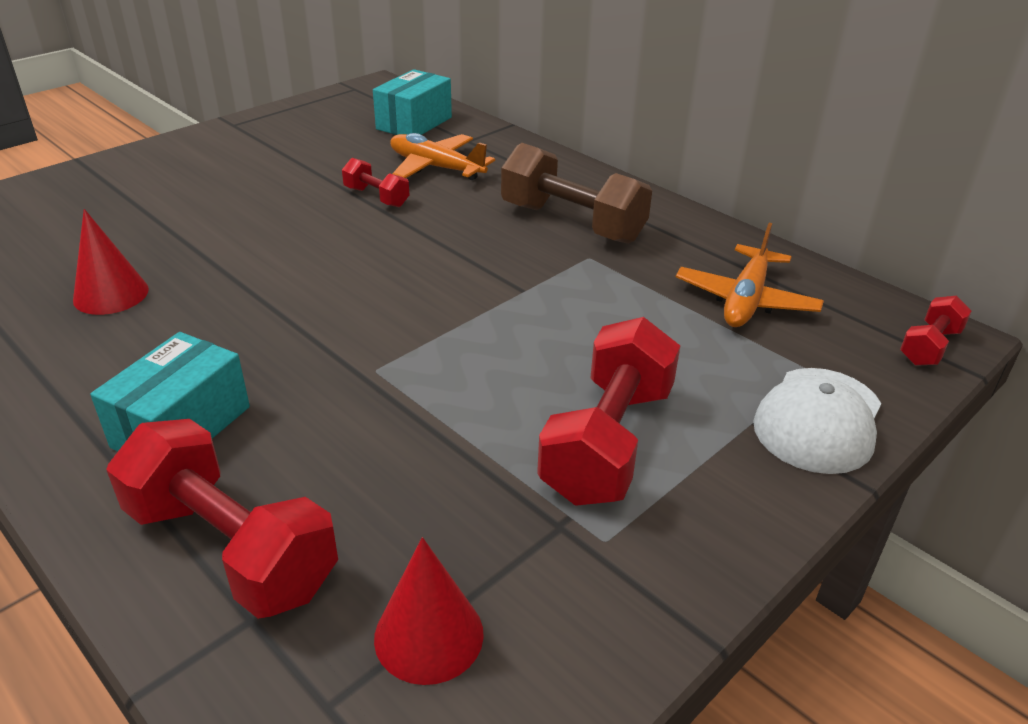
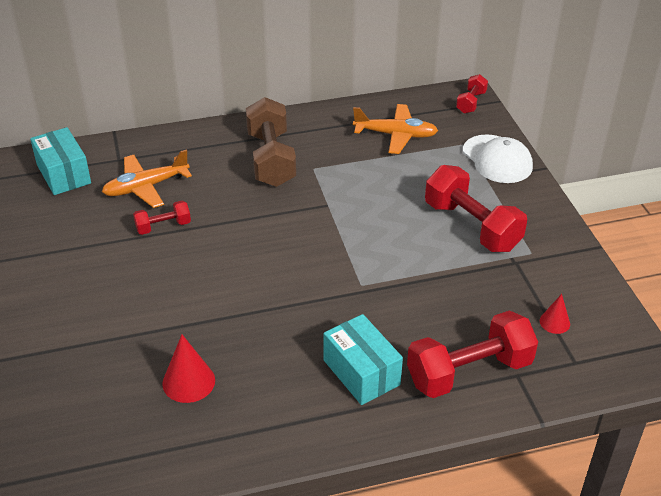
camera: 60 degrees left, 5 degrees up
(429, 635) = (554, 322): red cone -> red cone, size x0.61
(572, 223) = (271, 159): brown dumbbell -> brown dumbbell turned 75 degrees counterclockwise
(745, 300) = (396, 135): orange plane -> orange plane turned 45 degrees counterclockwise
(929, 347) = (471, 102): red dumbbell -> red dumbbell turned 45 degrees clockwise

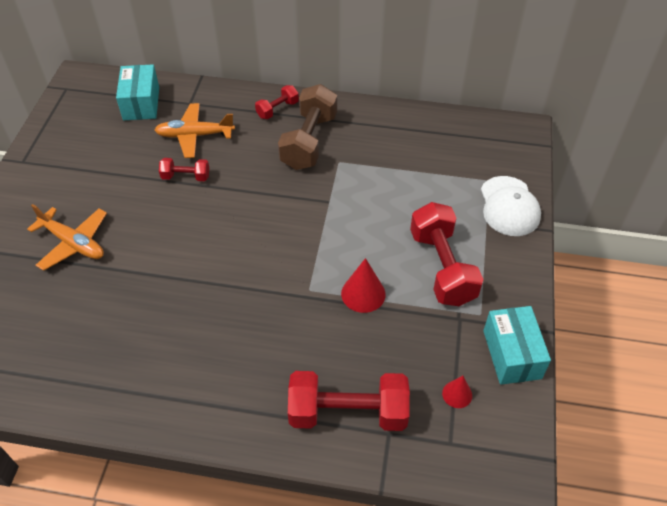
camera: 25 degrees right, 10 degrees up
(188, 382) = (119, 327): red cone -> red cone (363, 294)
(361, 372) = (257, 375): turquoise box -> turquoise box (511, 354)
(396, 135) = (431, 151): orange plane -> orange plane (73, 243)
(471, 102) = (521, 139): red dumbbell -> red dumbbell (277, 109)

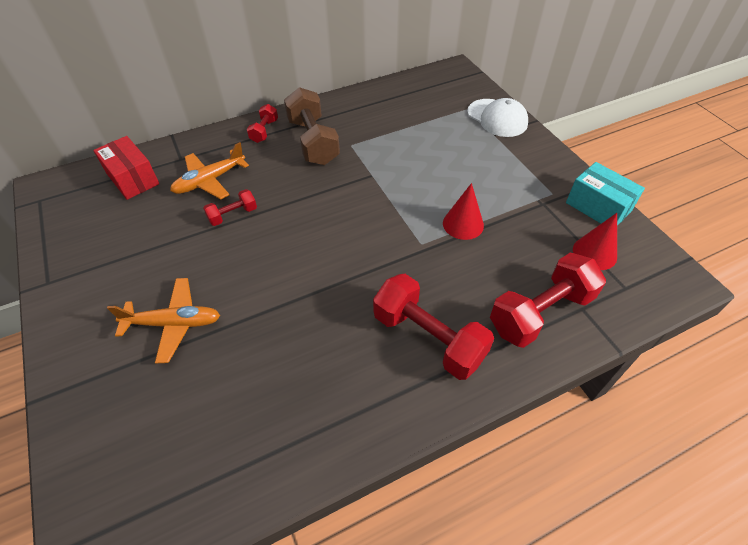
camera: 35 degrees left, 0 degrees up
(141, 103) = (133, 179): turquoise box -> red box
(442, 267) = (496, 177): red dumbbell -> red dumbbell (428, 338)
(457, 394) = (594, 253): red cone -> red cone, size x1.63

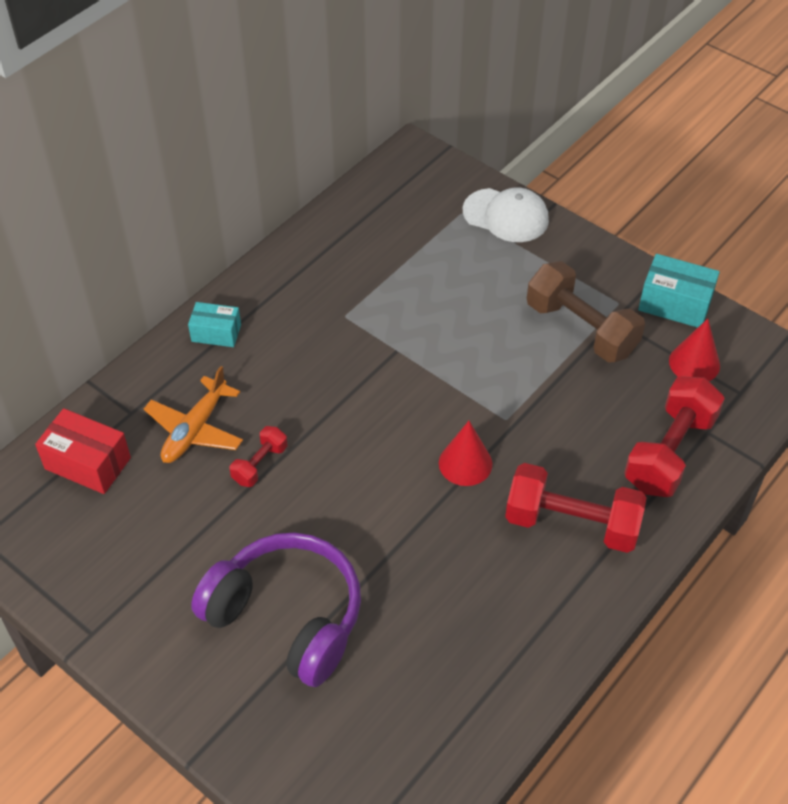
camera: 25 degrees left, 0 degrees up
(174, 323) = (287, 617): orange plane -> purple headphones
(264, 131) = (216, 333): red dumbbell -> turquoise box
(313, 142) = (293, 327): brown dumbbell -> brown dumbbell (581, 329)
(463, 224) = (539, 378): red cone -> red cone (465, 463)

